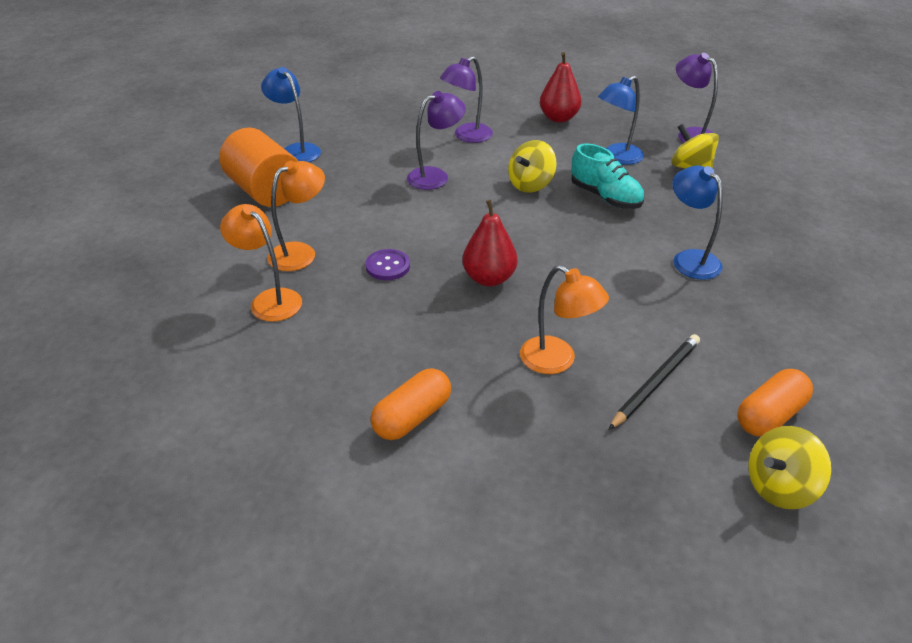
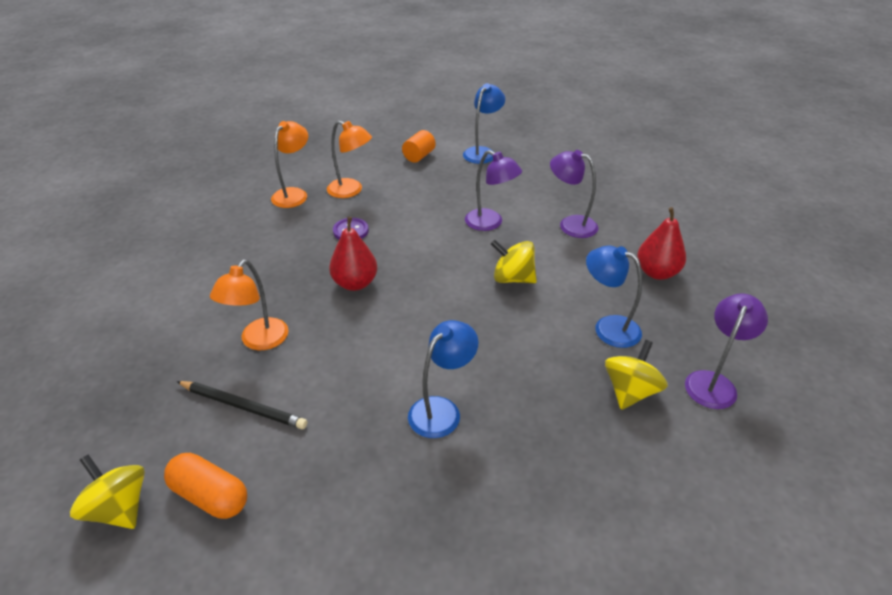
camera: 70 degrees right, 0 degrees up
(265, 191) = (419, 156): orange cylinder -> orange cylinder, size x0.53
(412, 417) = (186, 282): orange capsule -> none
(605, 197) = (522, 331): turquoise shoe -> none

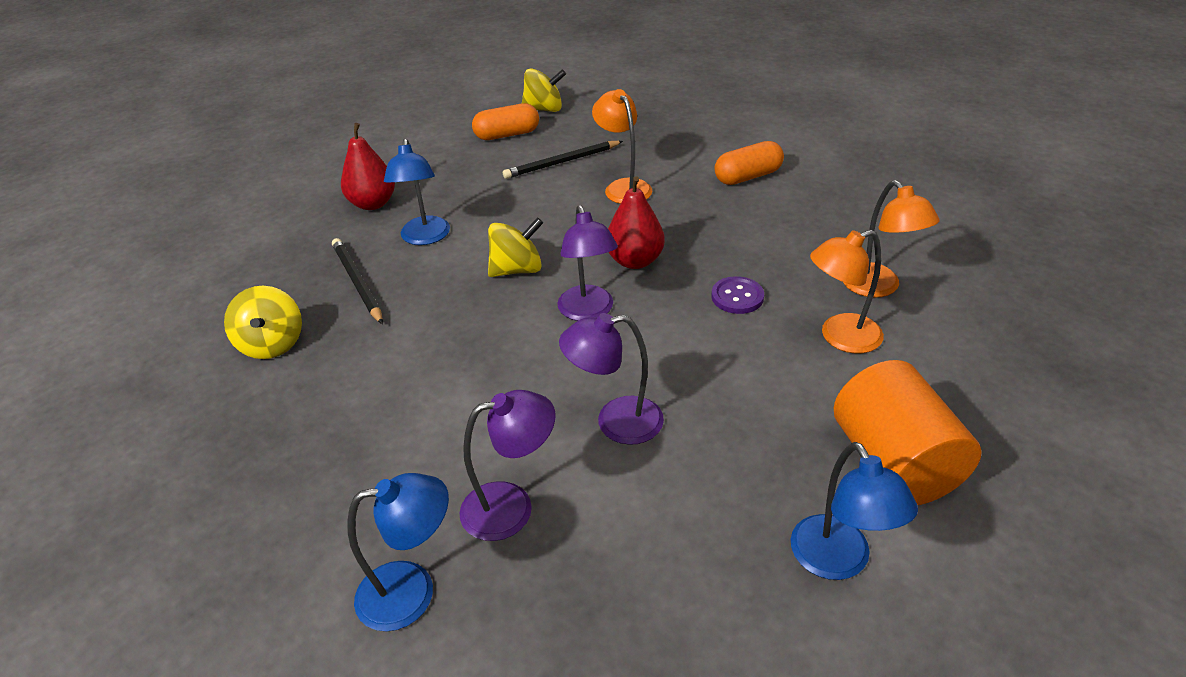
camera: 135 degrees right, 0 degrees up
(192, 286) = (748, 177): none -> orange capsule
(419, 156) = (894, 462): orange cylinder -> orange cylinder, size x1.88
(512, 278) = (495, 370): yellow spinning top -> yellow spinning top (517, 269)
(531, 403) = (357, 282): none -> black pencil
(608, 327) = (336, 388): blue lamp -> blue lamp (412, 591)
(657, 272) = (321, 510): red pear -> red pear (373, 204)
(713, 382) = (185, 405): purple lamp -> purple lamp (588, 311)

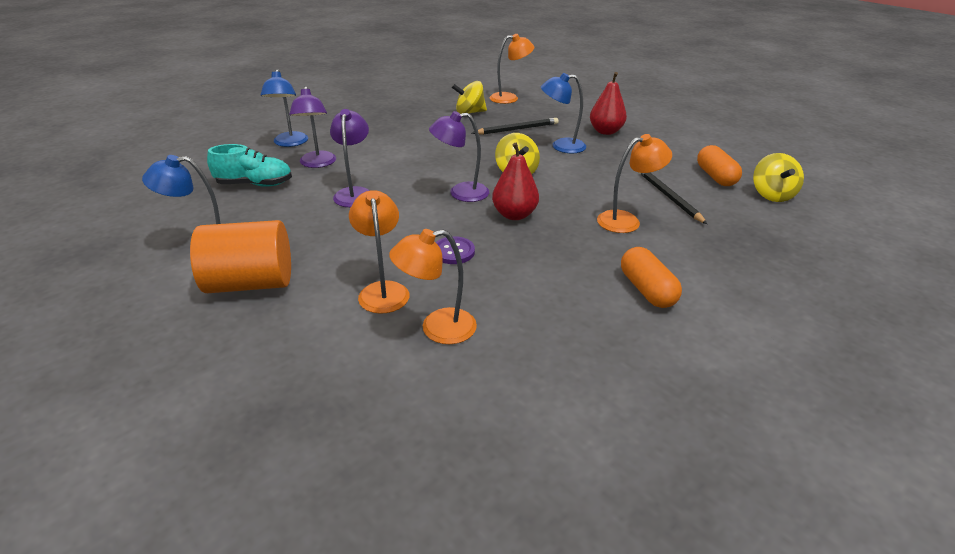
camera: 95 degrees right, 5 degrees down
(206, 303) = (510, 98): none -> orange lamp
(615, 578) = (255, 184): none -> turquoise shoe

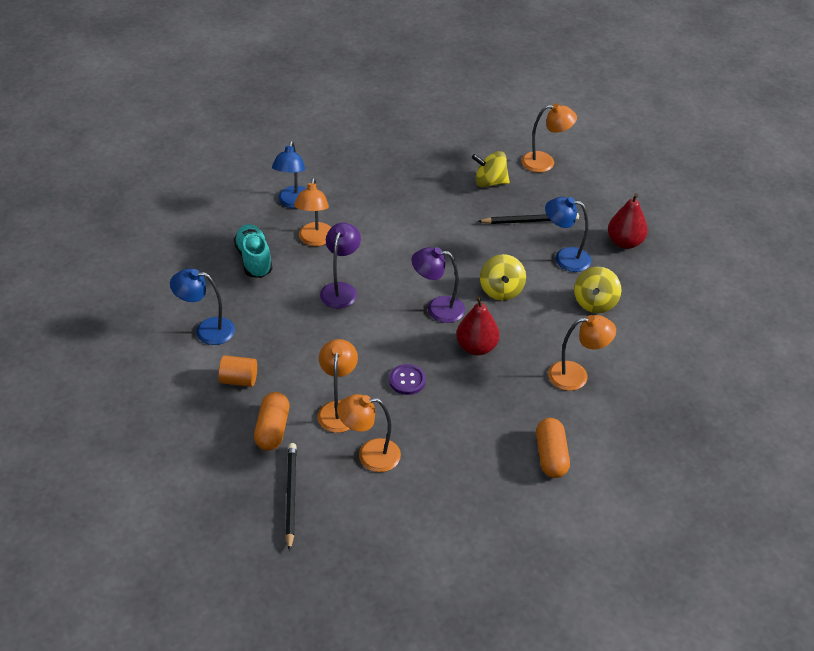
camera: 15 degrees right, 10 degrees up
(251, 283) = (239, 380): orange cylinder -> orange cylinder, size x0.53
(255, 184) = (254, 259): turquoise shoe -> turquoise shoe turned 120 degrees counterclockwise
(317, 164) = (315, 240): purple lamp -> orange lamp
(668, 197) = (634, 353): black pencil -> black pencil (290, 495)
(715, 177) = (700, 335): orange capsule -> orange capsule (272, 429)
(771, 195) = (741, 372): yellow spinning top -> yellow spinning top (595, 303)

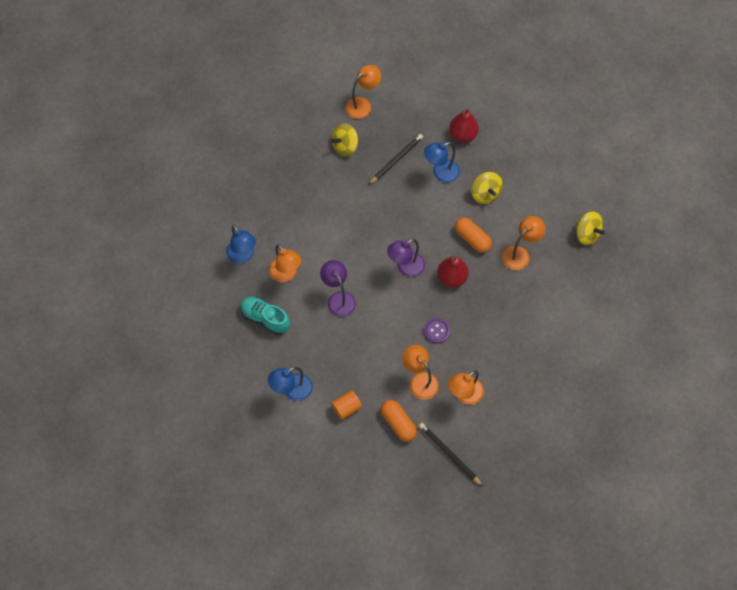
camera: 40 degrees left, 20 degrees up
(501, 290) = (428, 226): yellow spinning top -> yellow spinning top (586, 234)
(551, 456) = (552, 317): orange capsule -> orange capsule (472, 239)

